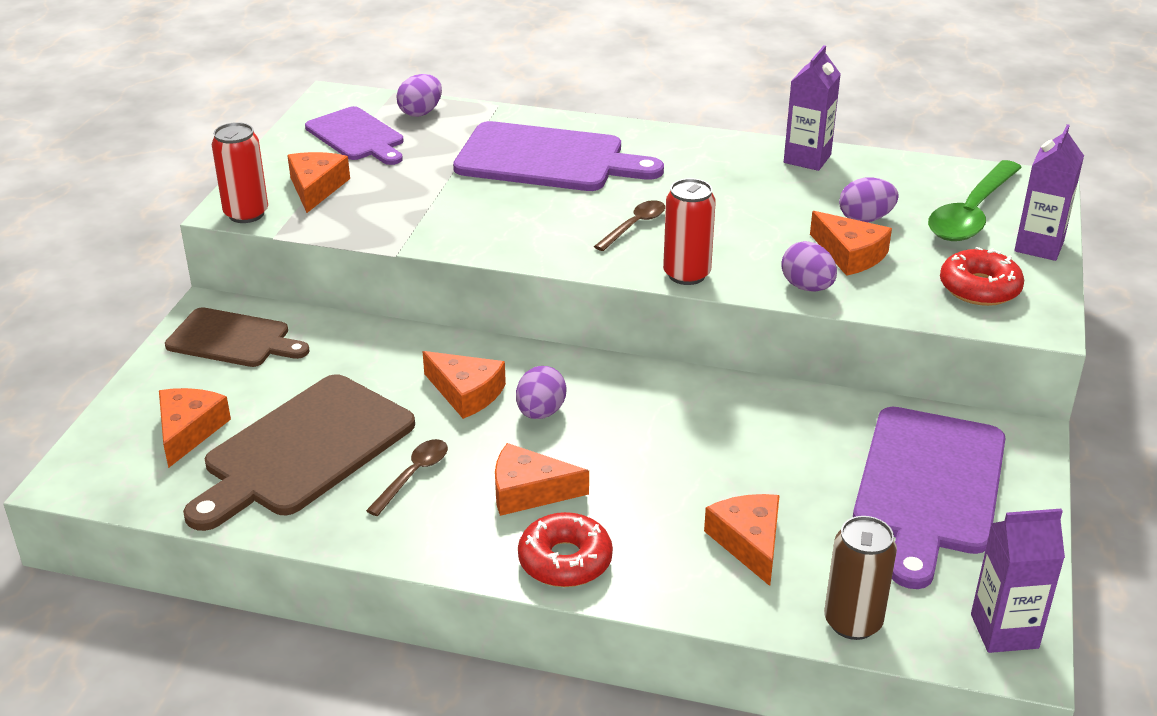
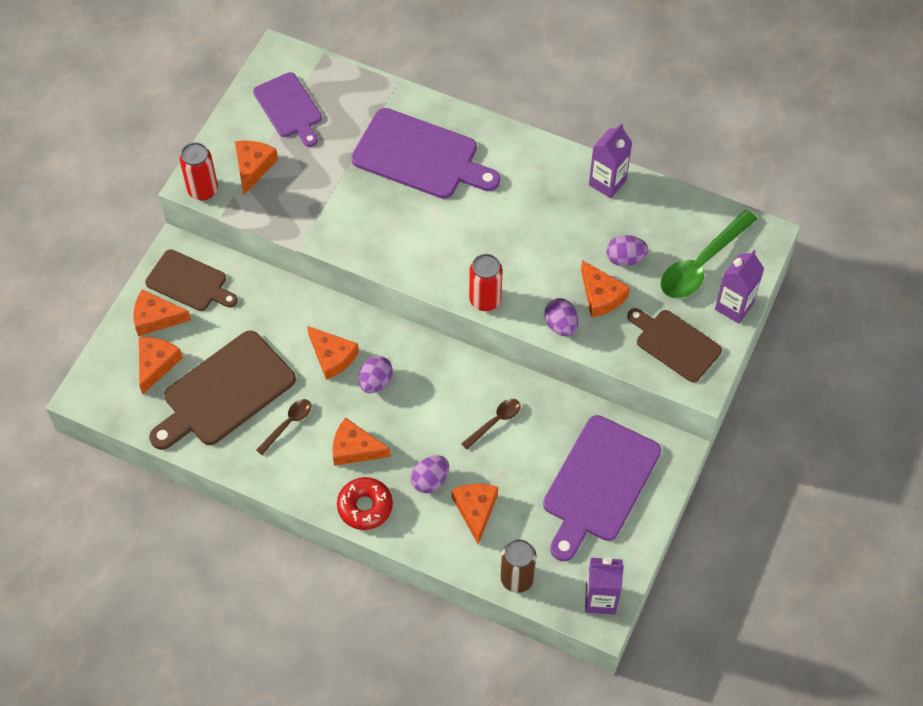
camera: 10 degrees right, 25 degrees up
(184, 381) = (156, 318): none -> orange cheese
(421, 112) = (339, 84): purple egg -> purple egg (430, 480)
(634, 226) = (463, 243): brown spoon -> brown spoon (495, 422)
(979, 288) = (675, 344): red donut -> brown cutting board

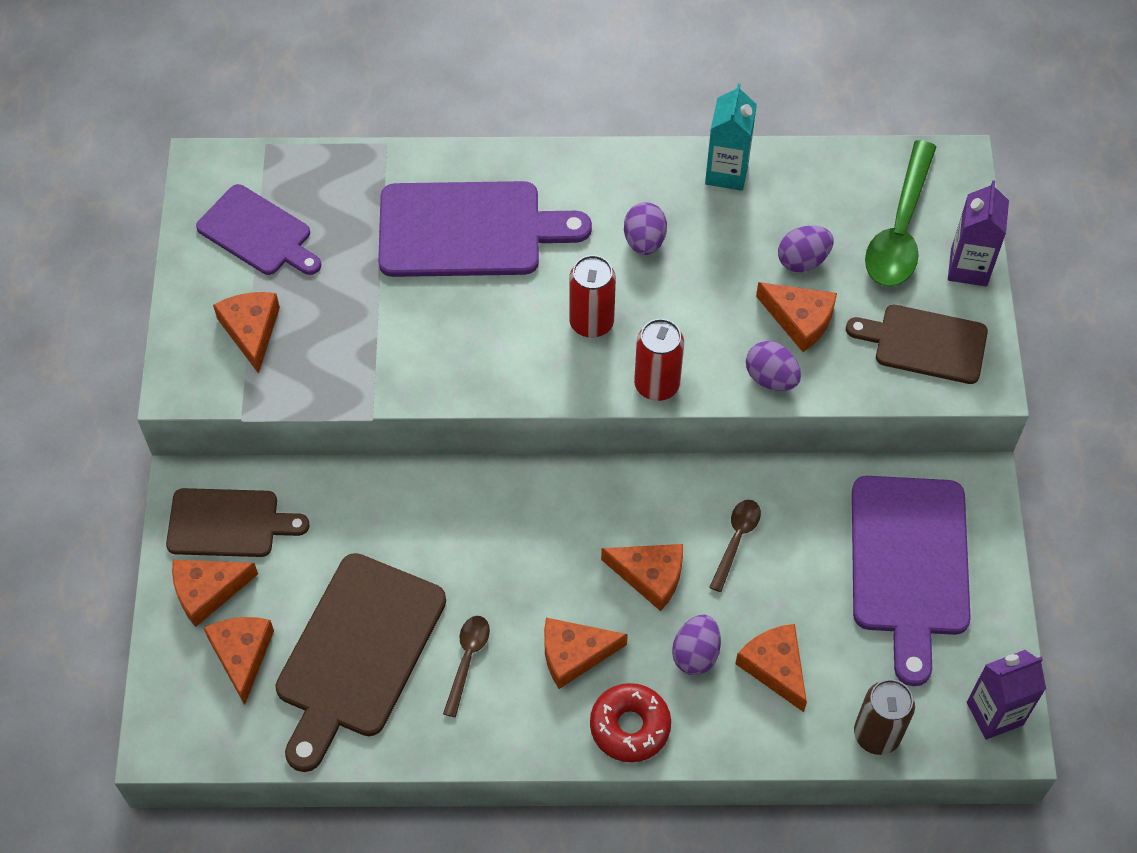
camera: 25 degrees left, 0 degrees up
(203, 190) = (198, 389): red can -> red can (591, 322)
(332, 356) = (477, 544): orange cheese -> orange cheese (650, 576)
(375, 382) = (553, 553): purple egg -> purple egg (644, 241)
(607, 183) = (726, 172): purple carton -> turquoise carton

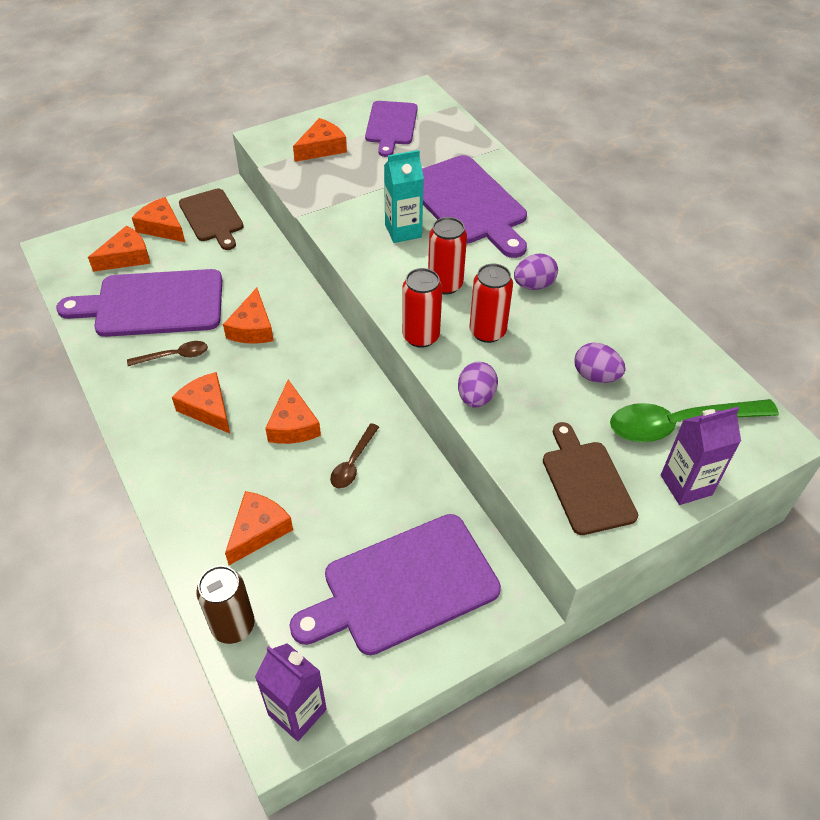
camera: 60 degrees right, 10 degrees down
(357, 653) = (153, 304): brown cutting board -> purple cutting board
(630, 726) = (165, 462): red donut -> none
(687, 320) = (487, 332): none -> red can
(695, 654) = (244, 476): purple egg -> none
(726, 172) = (631, 305): turquoise carton -> turquoise carton (403, 231)
(736, 540) = (353, 462): brown spoon -> brown spoon turned 120 degrees clockwise
(799, 319) = (541, 394): orange cheese -> orange cheese (252, 328)

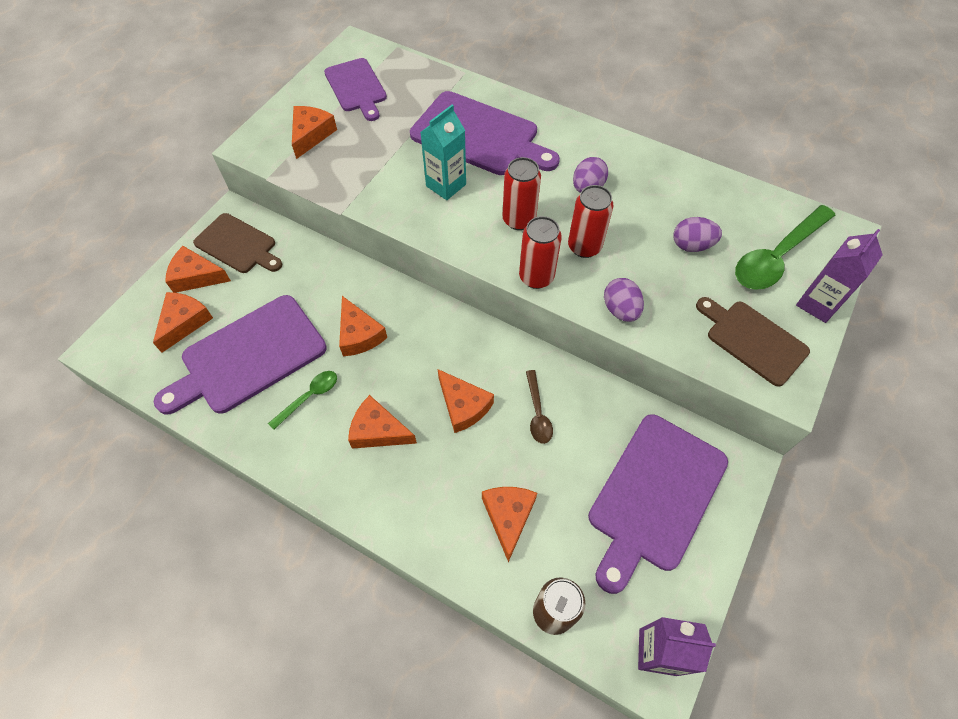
camera: 30 degrees left, 10 degrees up
(174, 356) = (309, 397): brown spoon -> green spoon

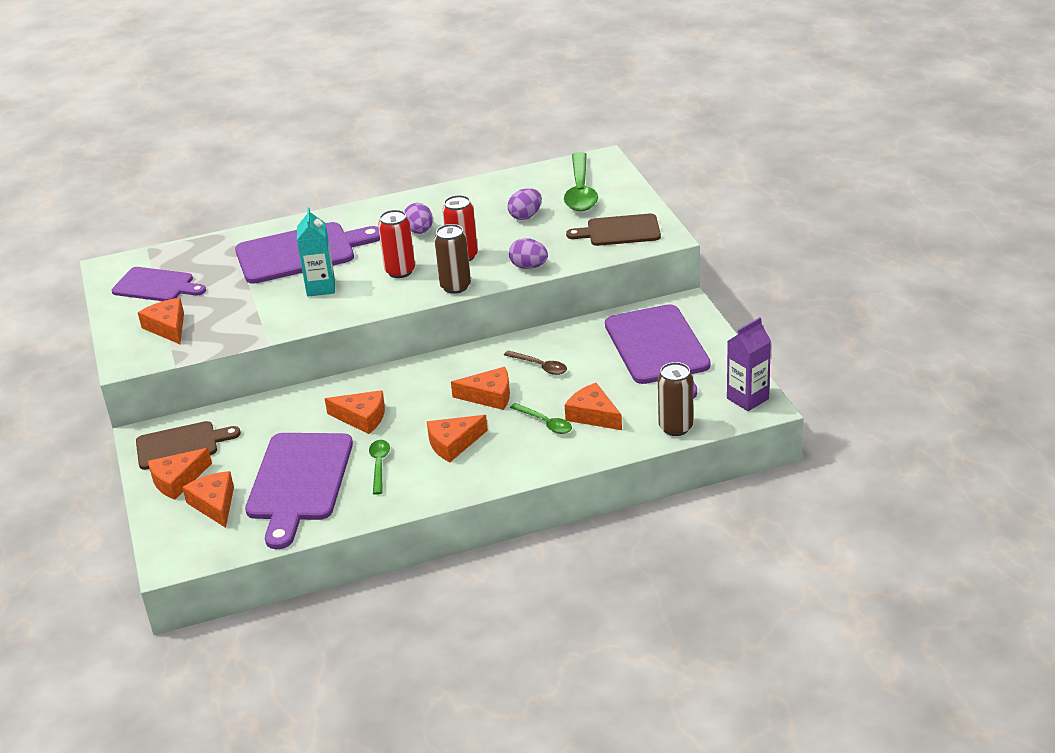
camera: 45 degrees left, 25 degrees down
(464, 483) = (545, 423): none -> green spoon
(536, 277) = (455, 286): red can -> brown can
(817, 304) = (631, 196): purple carton -> none

